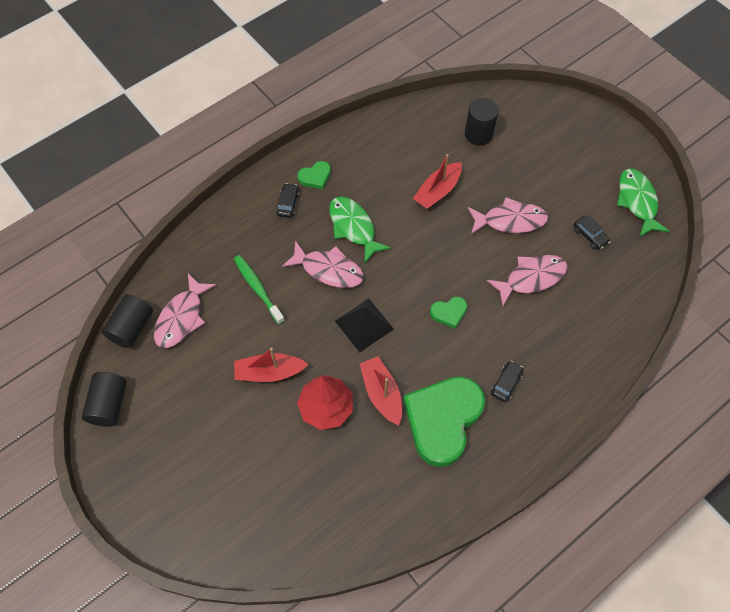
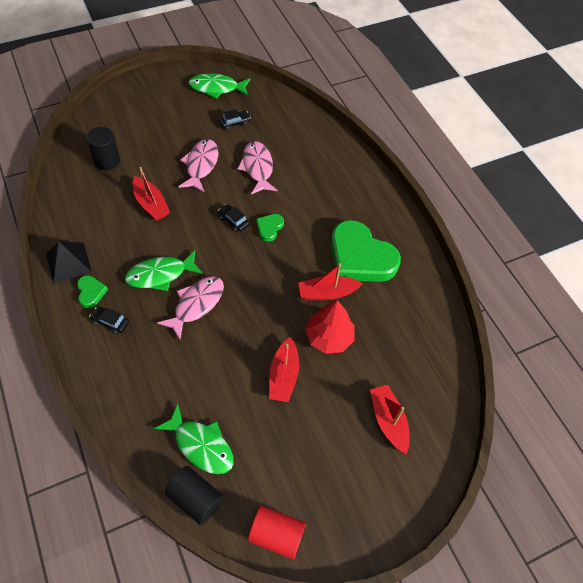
camera: 80 degrees left, 5 degrees down
(109, 404) = (276, 535): black cylinder -> red cylinder
(182, 317) = (201, 445): pink fish -> green fish
(242, 489) = (388, 421): none -> red boat
(258, 289) = (194, 368): green toothbrush -> none
(364, 325) = (260, 290): black pyramid -> black pyramid (68, 262)
(449, 313) = (269, 228): green heart -> green heart turned 150 degrees counterclockwise
(506, 383) = (340, 209): black car -> black car (233, 221)

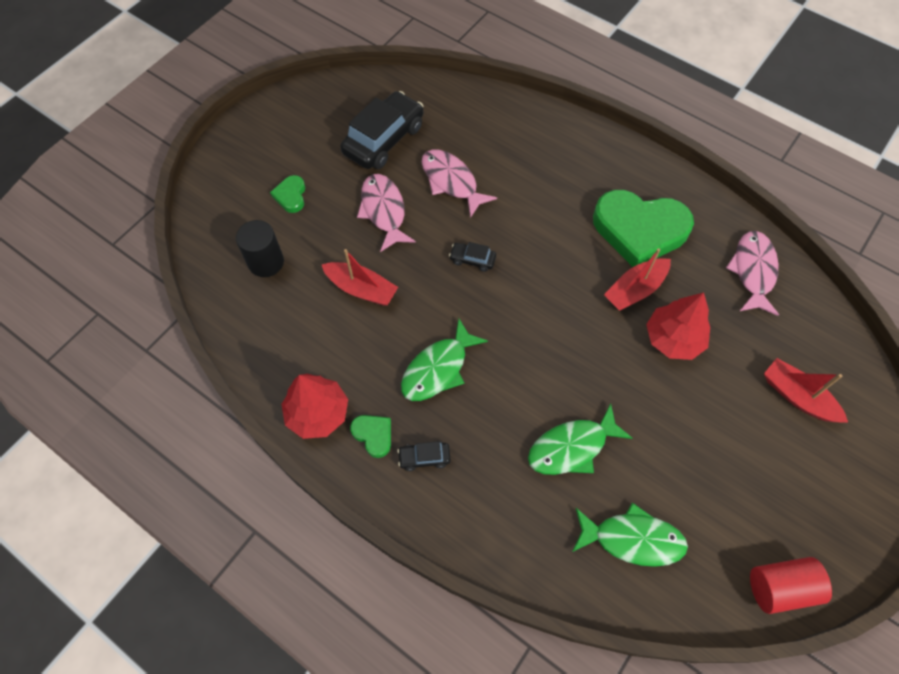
camera: 25 degrees left, 5 degrees up
(68, 262) = (317, 413): black pyramid -> red tree
(195, 498) = (671, 602): black cylinder -> none
(196, 304) = (506, 381): pink fish -> pink fish (753, 271)
(217, 88) = (330, 106): green fish -> green fish (572, 447)
(234, 123) = (384, 139): black car -> black car, size x2.22
(269, 228) = (518, 247): green heart -> green heart (291, 196)
(283, 375) = (659, 409): red boat -> none

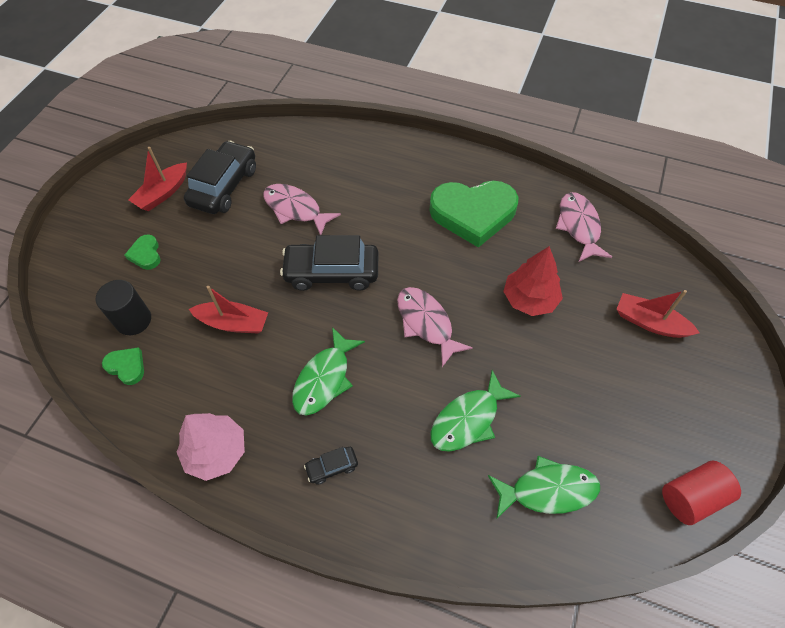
camera: 15 degrees left, 5 degrees down
(317, 413) = (216, 452): red tree -> pink tree
(373, 435) = (277, 458): green heart -> green heart (126, 367)
(384, 211) = (238, 248): pink fish -> pink fish (426, 323)
(472, 260) = (332, 272): black car -> black car, size x2.22
(635, 290) = (484, 265): red boat -> red boat (163, 193)

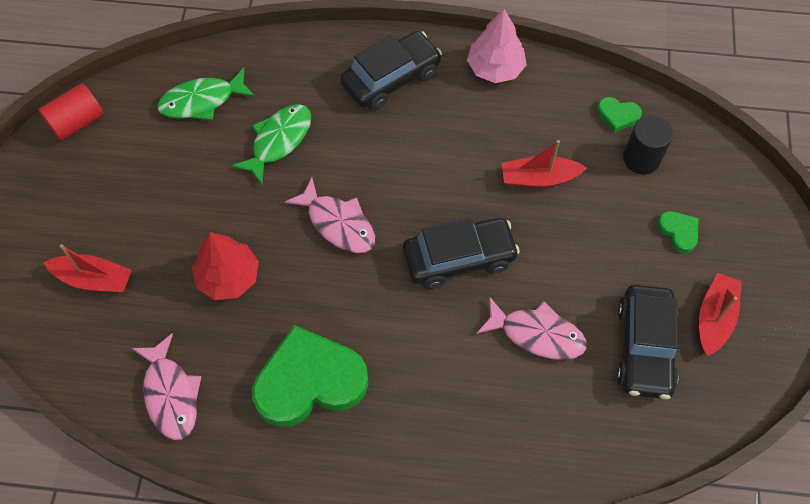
camera: 165 degrees right, 5 degrees up
(324, 379) = (424, 146): green fish -> none
(332, 467) = (391, 79): black car -> black car, size x2.22

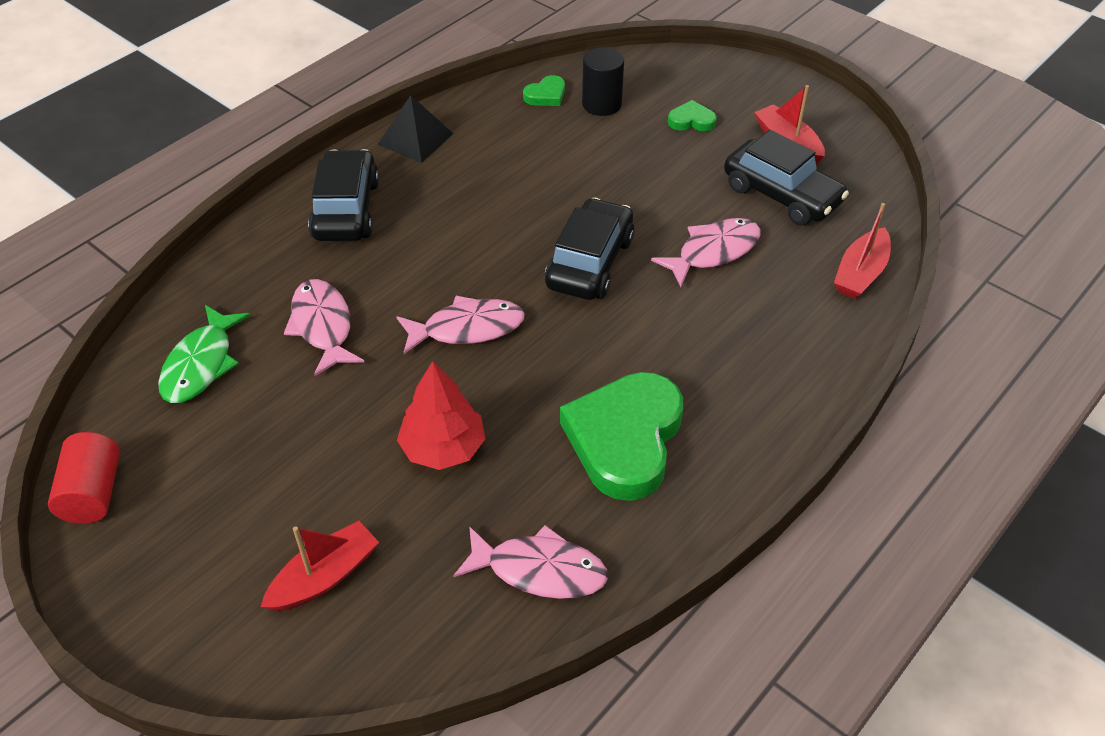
camera: 55 degrees left, 15 degrees down
(278, 141) = (322, 326): green fish -> pink fish
(495, 68) = (415, 139): pink tree -> black pyramid
(539, 178) = (558, 171): red boat -> red boat (860, 273)

